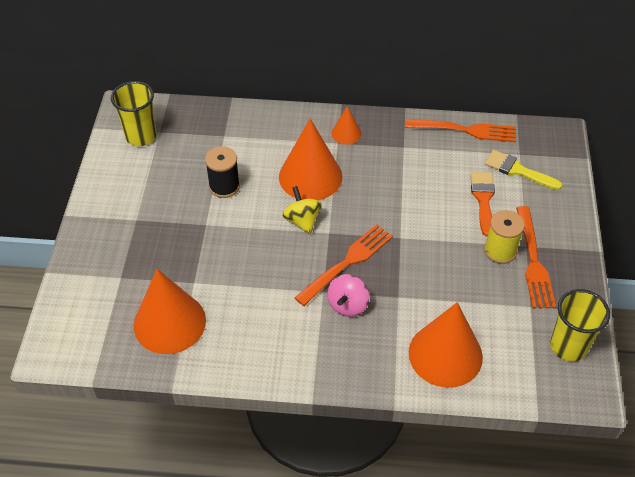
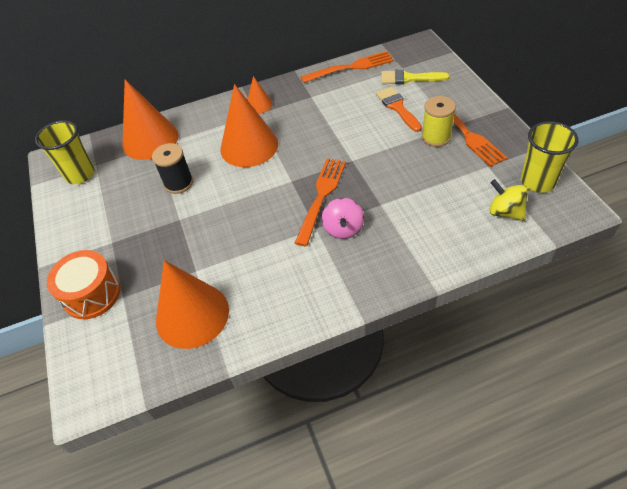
camera: 20 degrees left, 0 degrees up
(97, 262) = (92, 294): none -> orange drum
(302, 220) = (263, 181): yellow spinning top -> yellow spinning top (505, 212)
(445, 354) = (449, 231): orange cone -> orange cone (150, 140)

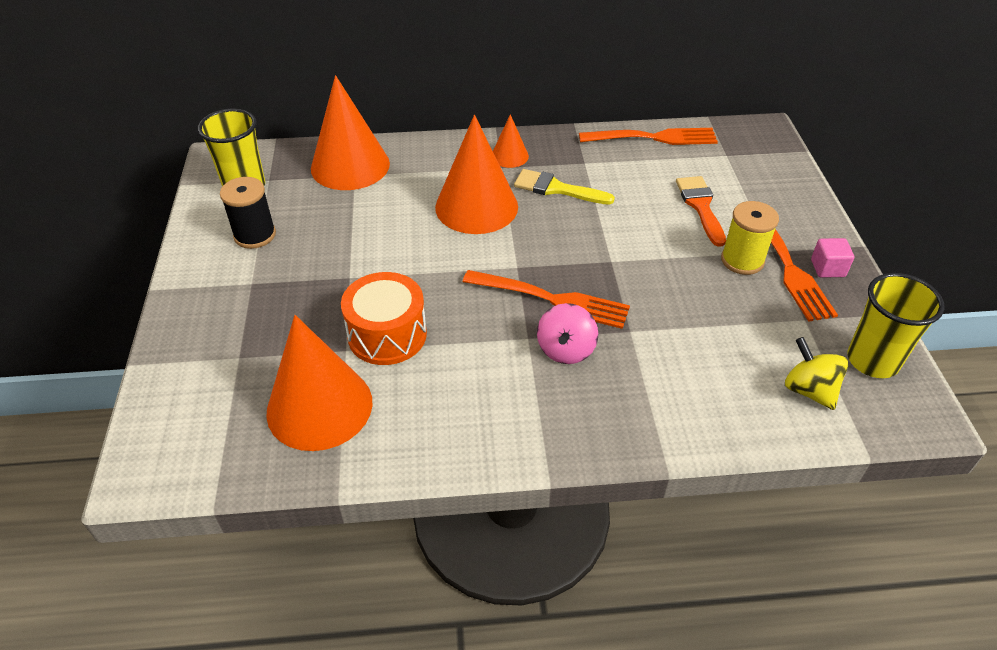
camera: 10 degrees right, 5 degrees down
(92, 294) = (201, 342): orange drum -> orange drum (387, 335)
(179, 183) = (366, 230): black spool -> black spool (255, 235)
(321, 197) = (550, 299): orange fork -> orange fork turned 75 degrees clockwise
(409, 78) = (731, 171): yellow brush -> yellow brush (556, 189)
(491, 128) = (827, 268): none -> pink cube

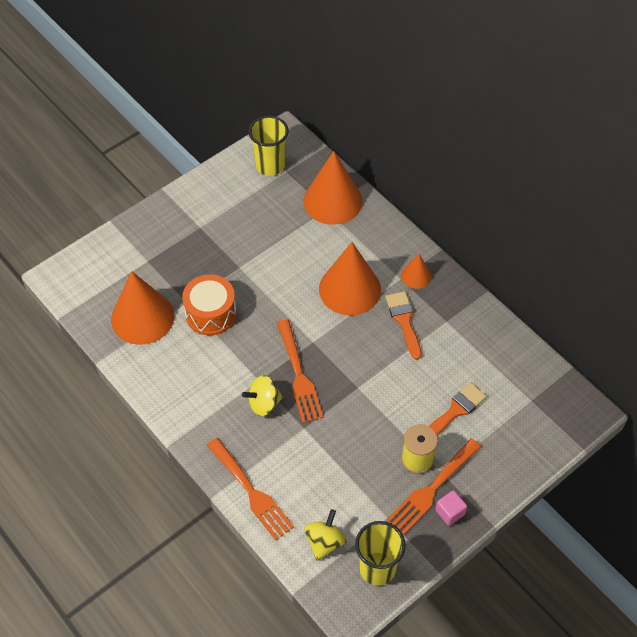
camera: 55 degrees right, 10 degrees up
(255, 235) = (236, 201): black spool -> none
(556, 189) = (404, 321): yellow brush -> orange brush
(566, 350) = (263, 403): pink spinning top -> yellow spinning top
(652, 138) = (511, 346): orange fork -> orange fork (250, 491)

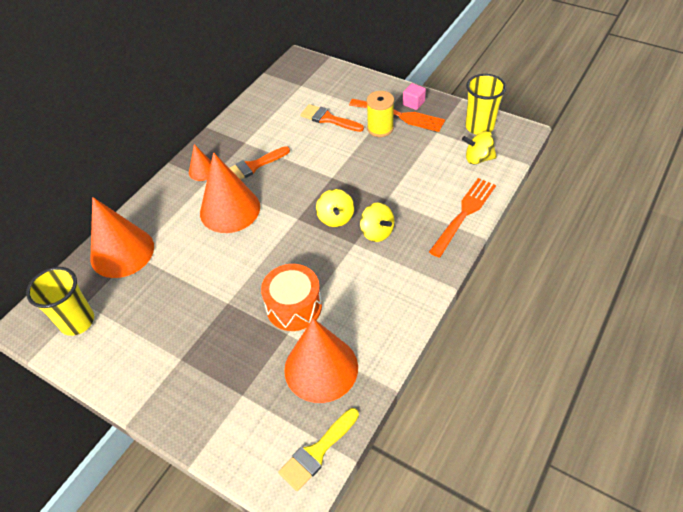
camera: 105 degrees left, 5 degrees down
(77, 297) = (317, 452): none -> yellow brush
(298, 374) = (335, 218): orange fork -> yellow spinning top

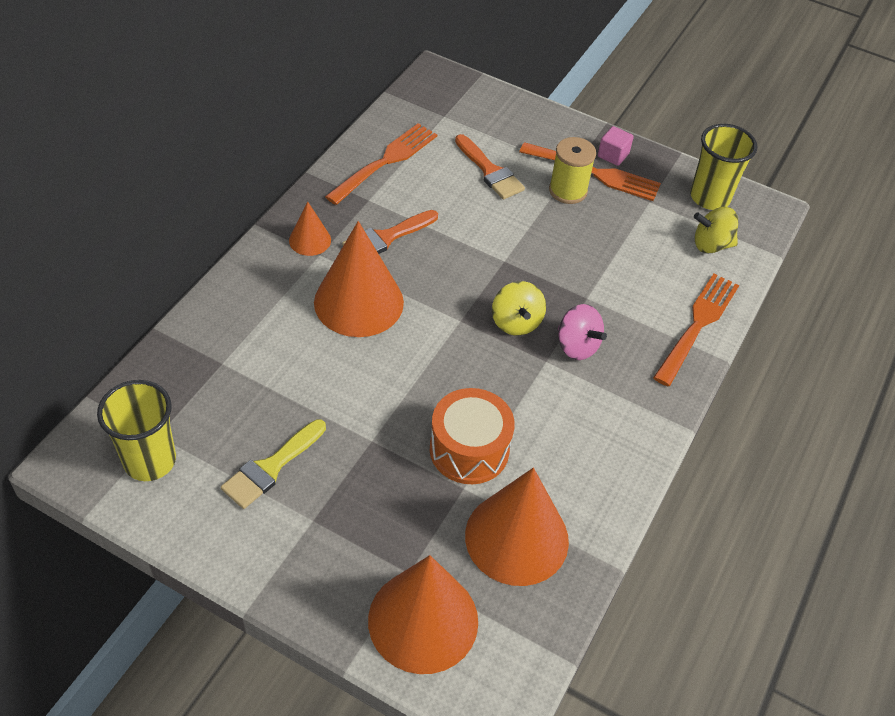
camera: 10 degrees left, 0 degrees up
(122, 252) = (203, 359): orange cone -> orange cone (423, 620)
(258, 117) = (385, 162): none -> orange fork
(317, 452) = (523, 652): yellow brush -> yellow brush (271, 467)
(328, 119) = (490, 171): orange brush -> orange brush turned 150 degrees counterclockwise
(377, 232) = (577, 346): yellow spinning top -> pink spinning top

